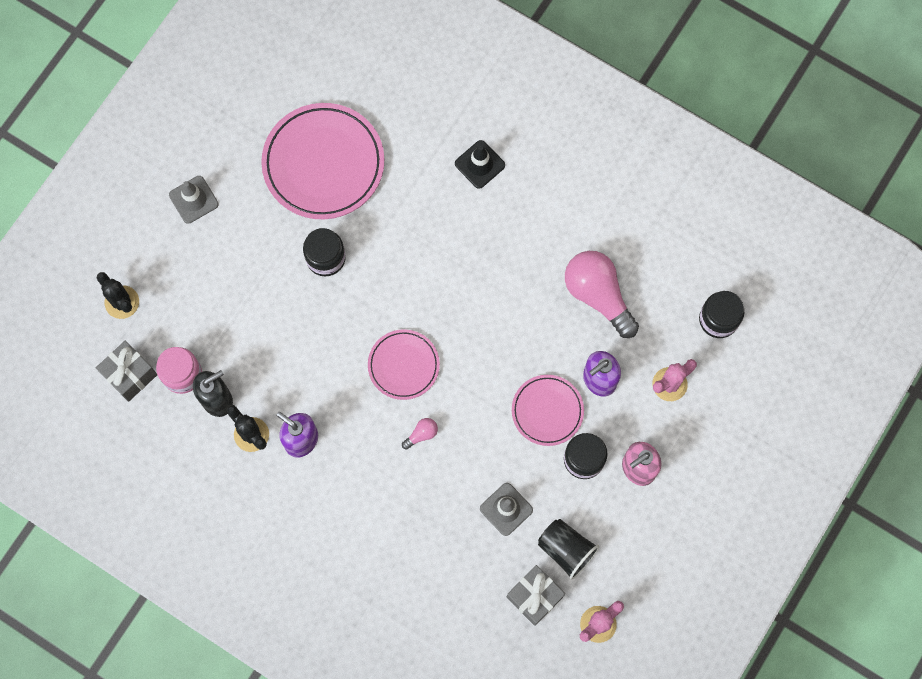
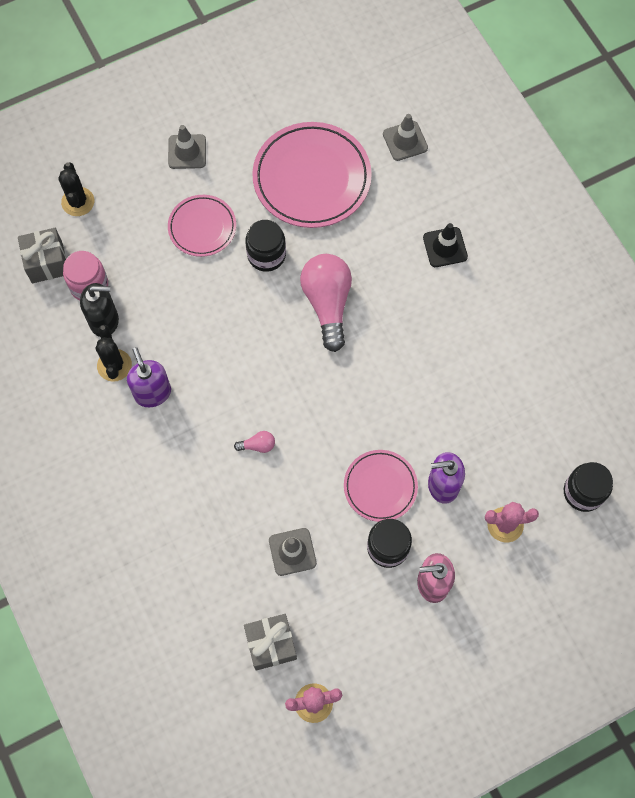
camera: 30 degrees right, 5 degrees down
(387, 82) = (405, 141): none -> grey traffic cone
(403, 365) = (278, 379): pink plate -> pink plate (202, 227)
(566, 550) = (324, 618): black cup -> none
(598, 295) = (485, 412): pink light bulb -> pink light bulb (327, 304)

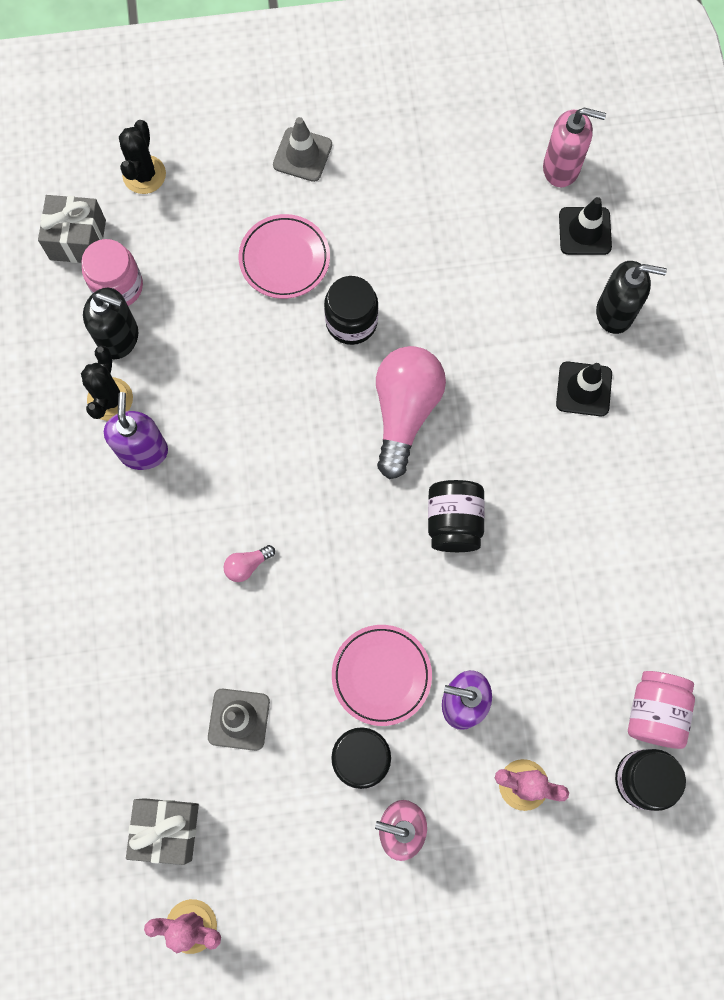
camera: 20 degrees right, 5 degrees up
(257, 445) = (247, 565): pink light bulb -> pink light bulb turned 135 degrees clockwise
(312, 178) = (446, 241): pink plate -> none
(372, 103) = (561, 168): none -> pink soap dispenser
(390, 366) = (454, 522): none -> black jar
(405, 141) = (585, 231): grey traffic cone -> black traffic cone
(446, 189) = (615, 313): none -> black soap dispenser
(574, 445) = (654, 711): none -> pink jar

